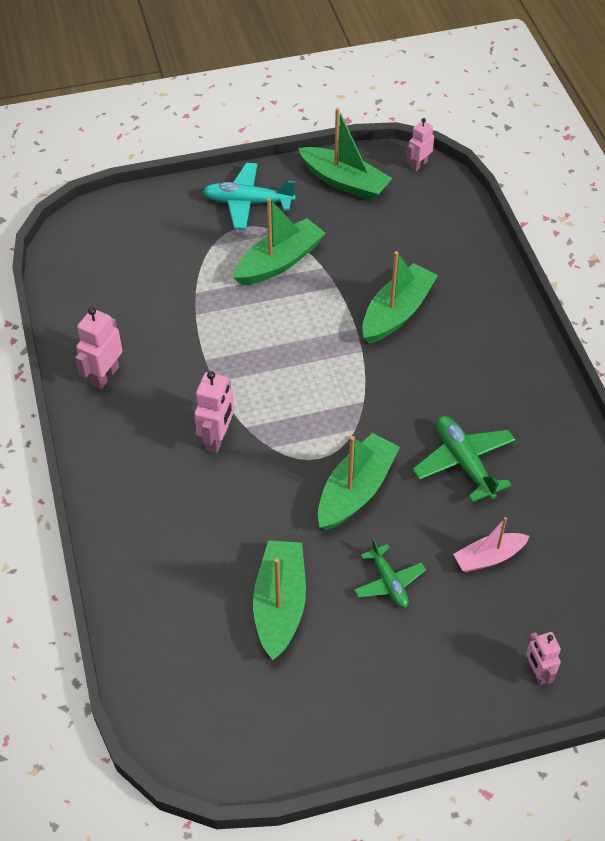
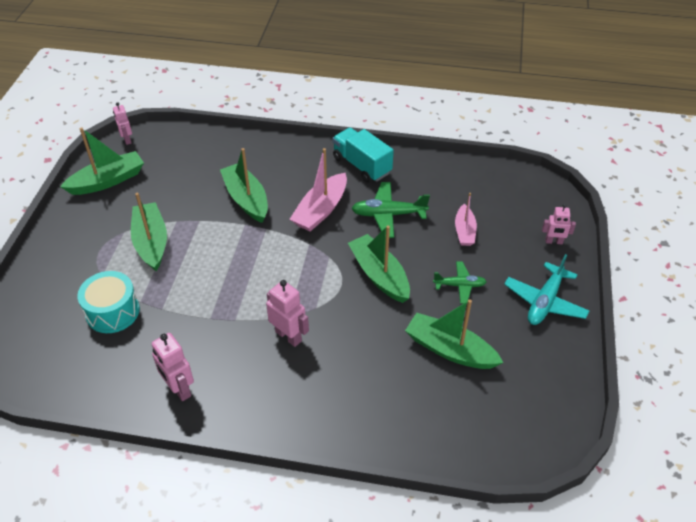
camera: 65 degrees left, 5 degrees down
(171, 278) = (112, 312): none -> turquoise drum
(248, 203) = (78, 239): turquoise plane -> turquoise plane (545, 301)
(426, 391) = (321, 210): none -> pink boat
(534, 401) = (362, 165): none -> turquoise truck

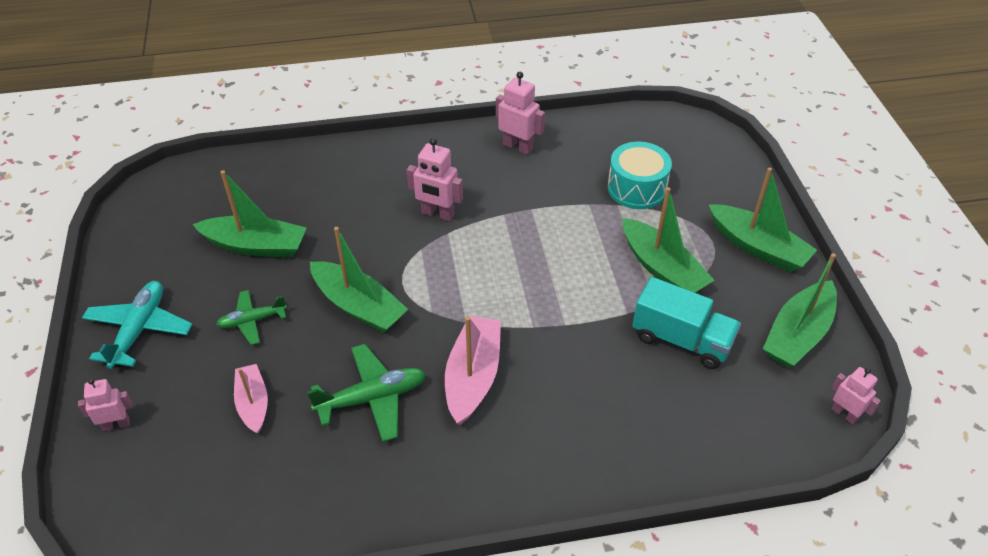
camera: 160 degrees right, 0 degrees up
(246, 199) = (587, 363): green boat -> green boat (758, 247)
(362, 165) = (444, 481): turquoise truck -> turquoise truck (681, 340)

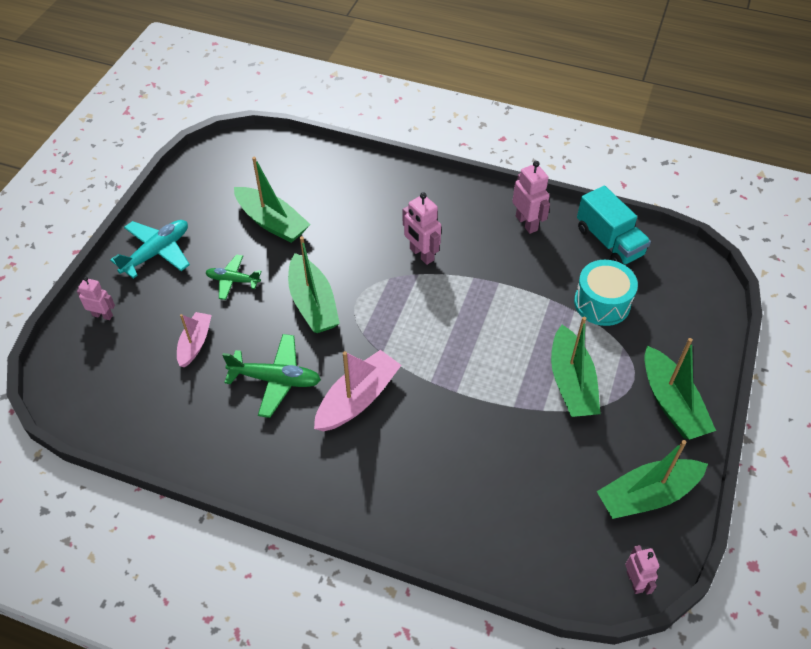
camera: 30 degrees right, 5 degrees up
(681, 340) = (542, 450): turquoise truck -> turquoise truck (609, 242)

